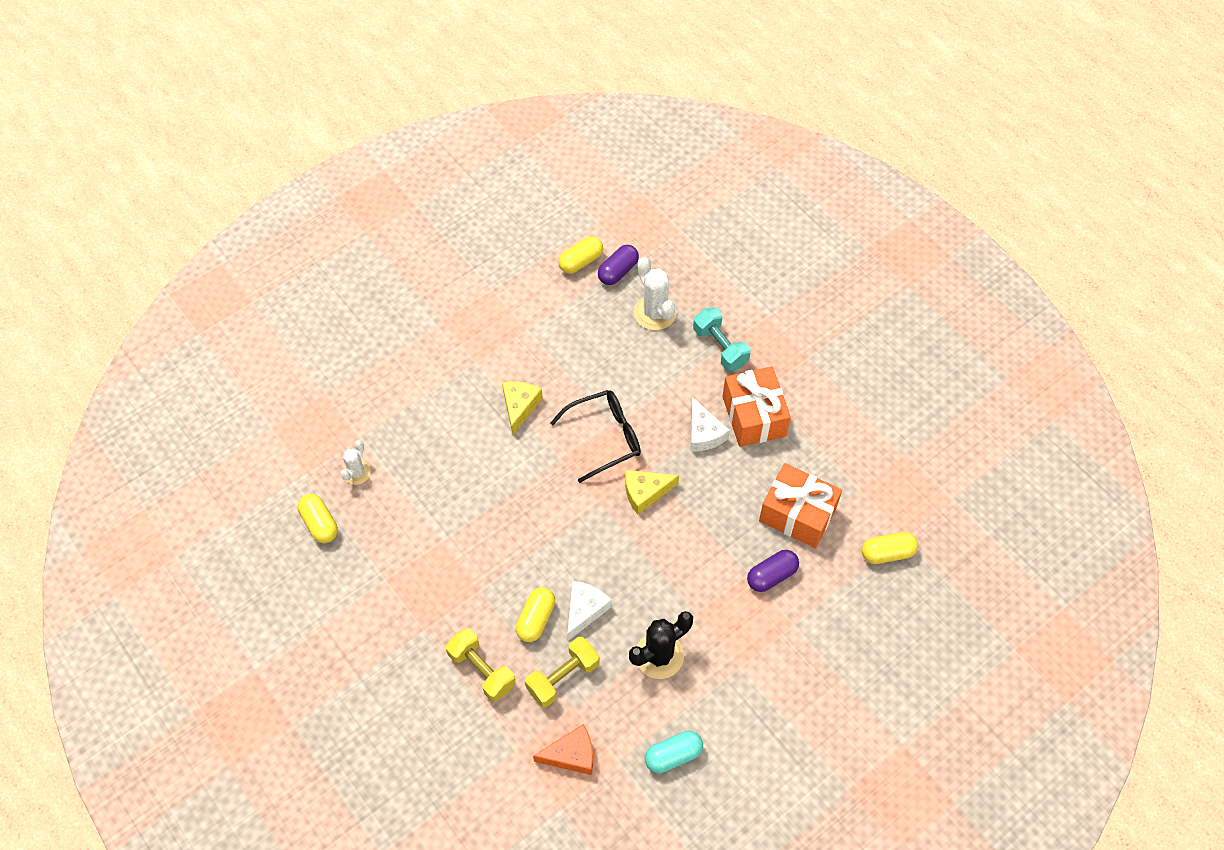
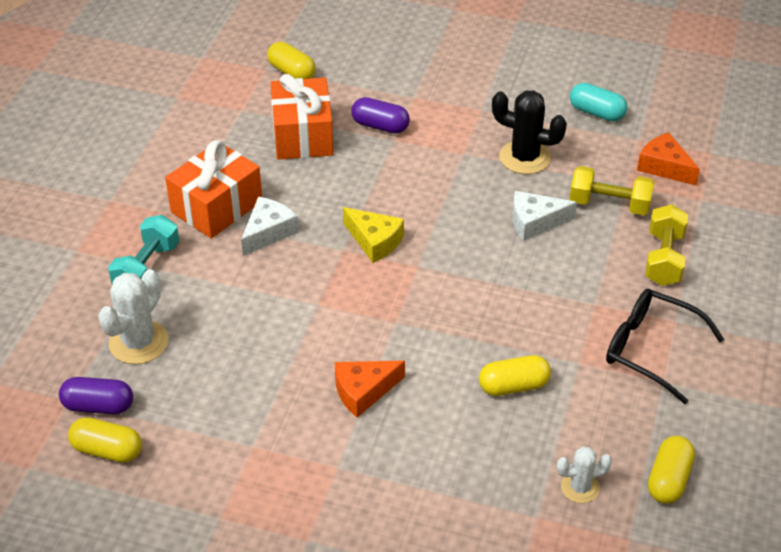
camera: 125 degrees left, 15 degrees down
(520, 406) = (363, 391): yellow cheese -> orange cheese
(536, 619) = (578, 249): yellow capsule -> yellow capsule (513, 386)
(605, 437) = (339, 301): black glasses -> black glasses (651, 349)

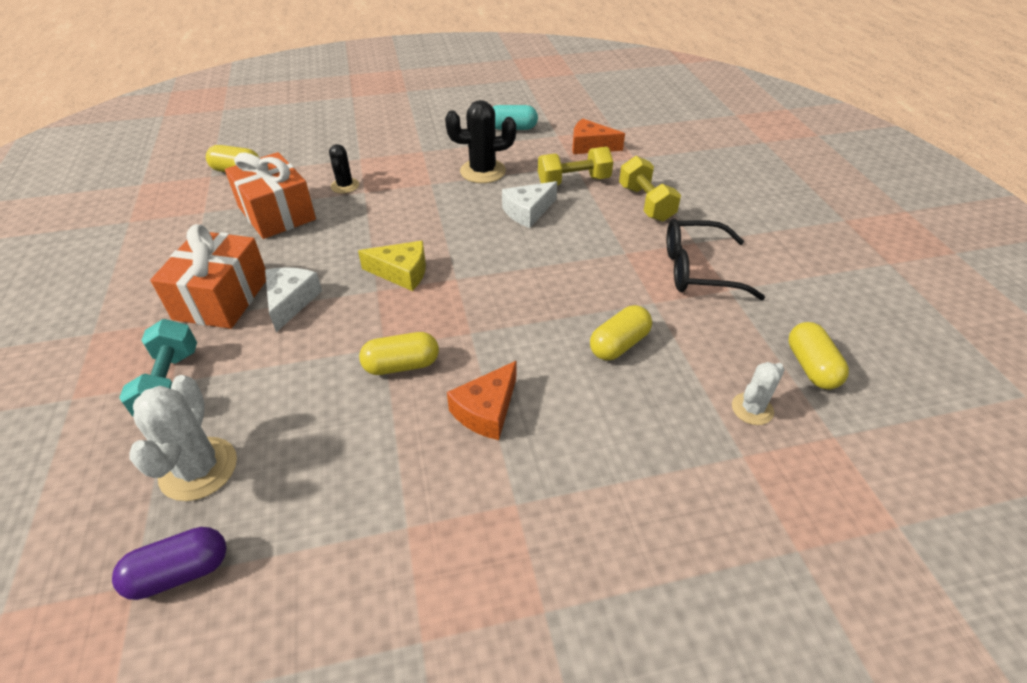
camera: 30 degrees left, 0 degrees up
(107, 450) = (220, 628): yellow capsule -> yellow capsule (401, 365)
(380, 126) = (345, 186): purple capsule -> black cactus

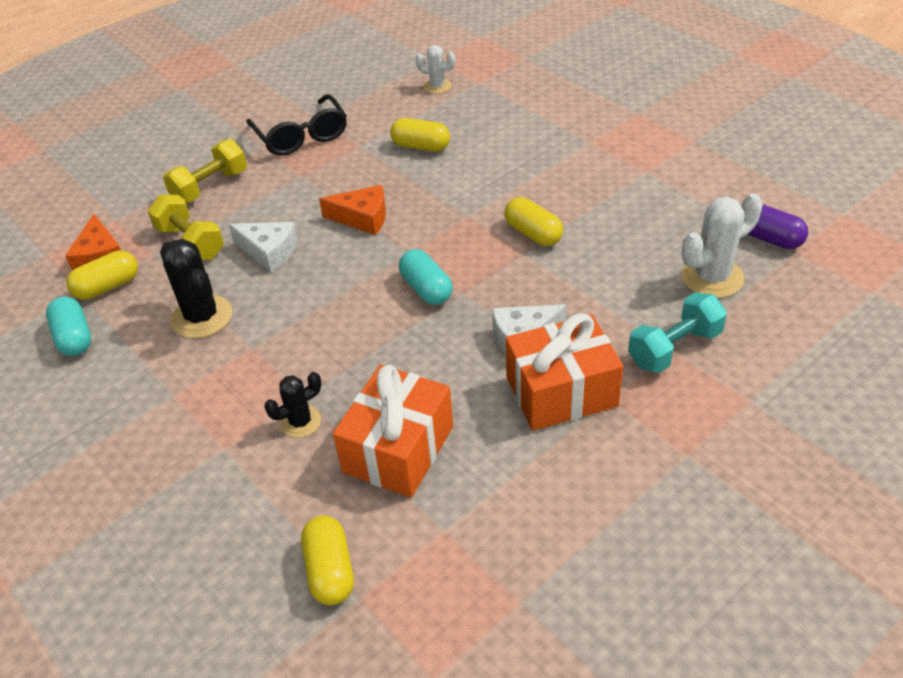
camera: 115 degrees left, 0 degrees up
(402, 273) = (426, 289): yellow cheese -> turquoise capsule
(486, 410) = (535, 178): orange cheese -> orange cheese (362, 218)
(811, 367) = (380, 75): yellow capsule -> yellow capsule (108, 287)

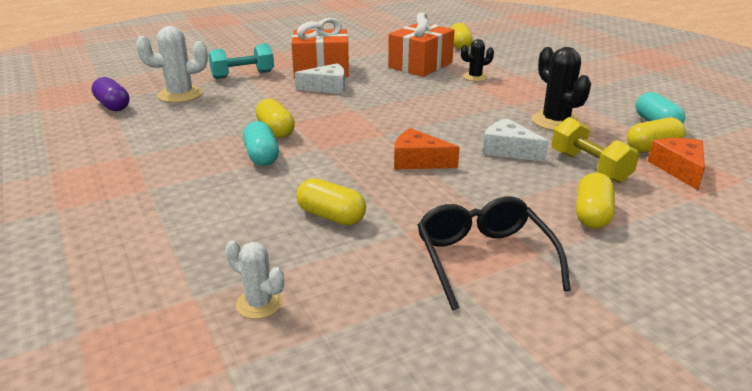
camera: 170 degrees left, 15 degrees down
(210, 187) = (592, 214): yellow dumbbell -> yellow capsule
(426, 289) = (379, 114): turquoise capsule -> turquoise capsule (262, 156)

